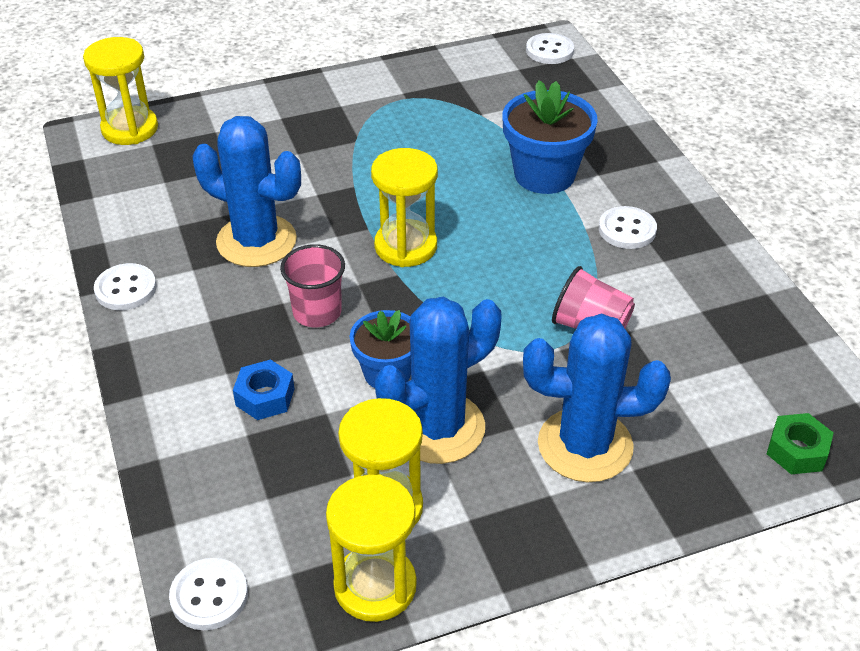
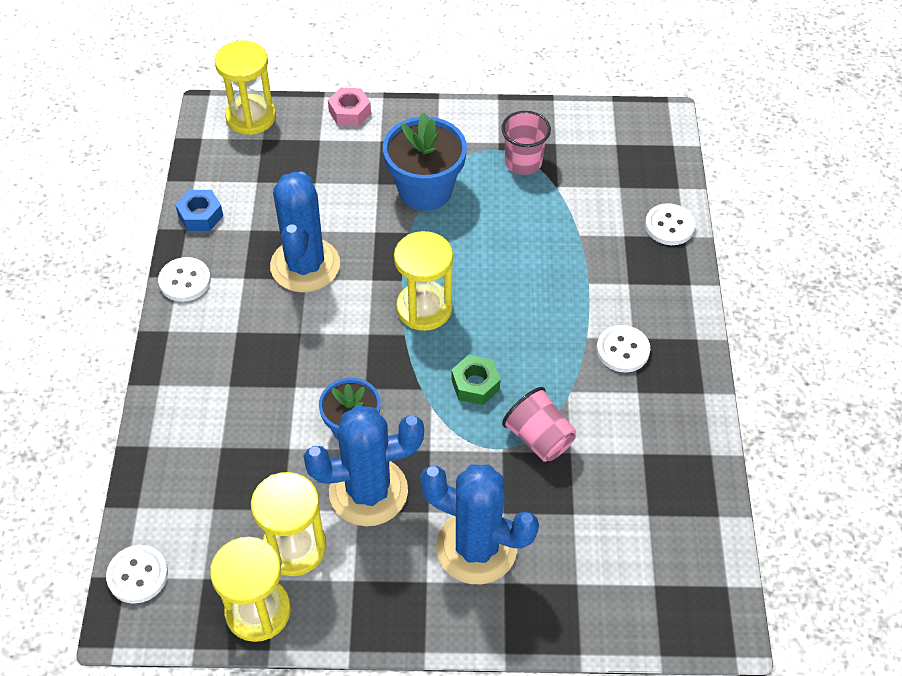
camera: 20 degrees right, 10 degrees up
(236, 102) = (350, 112): none -> pink nut
(256, 241) = (305, 265): blue cactus -> blue cactus turned 45 degrees clockwise
(265, 397) = (248, 418): blue nut -> blue nut (200, 215)
(317, 312) = (323, 351): pink cup -> pink cup (523, 162)
(544, 175) = (580, 269): blue flower pot -> blue flower pot (425, 190)
(549, 50) = (656, 131): white button -> white button (669, 226)
(797, 451) = (648, 613): green nut -> green nut (475, 384)

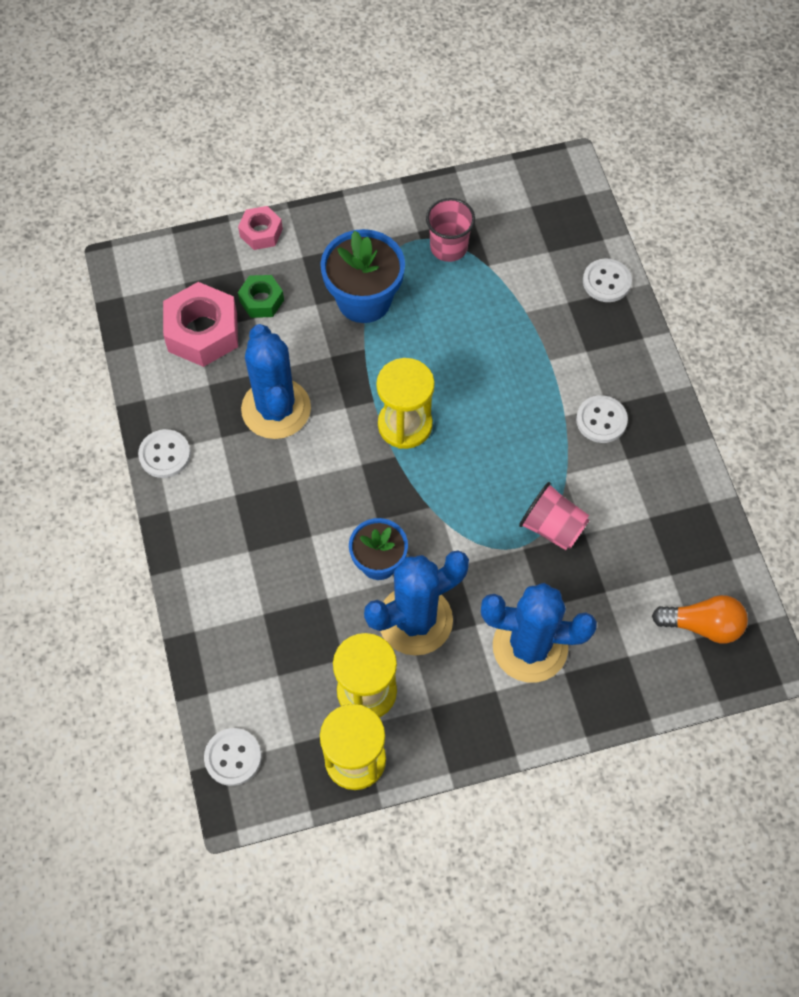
camera: 15 degrees left, 10 degrees up
(200, 215) = (154, 381): blue nut -> none
(251, 117) = (164, 261): yellow hourglass -> none
(262, 184) = (203, 332): none -> pink nut
(475, 384) = (477, 490): green nut -> green nut (261, 300)
(666, 573) = (702, 625): none -> orange light bulb

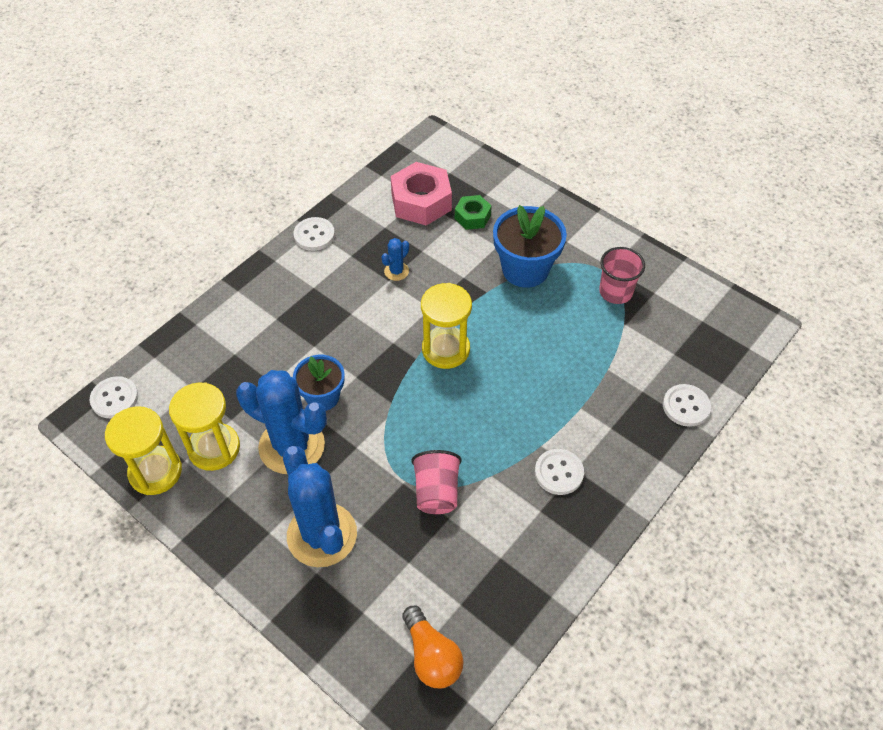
camera: 55 degrees right, 10 degrees down
(261, 232) = (524, 187): pink nut -> none
(276, 409) = (396, 271): blue cactus -> blue cactus, size x0.43

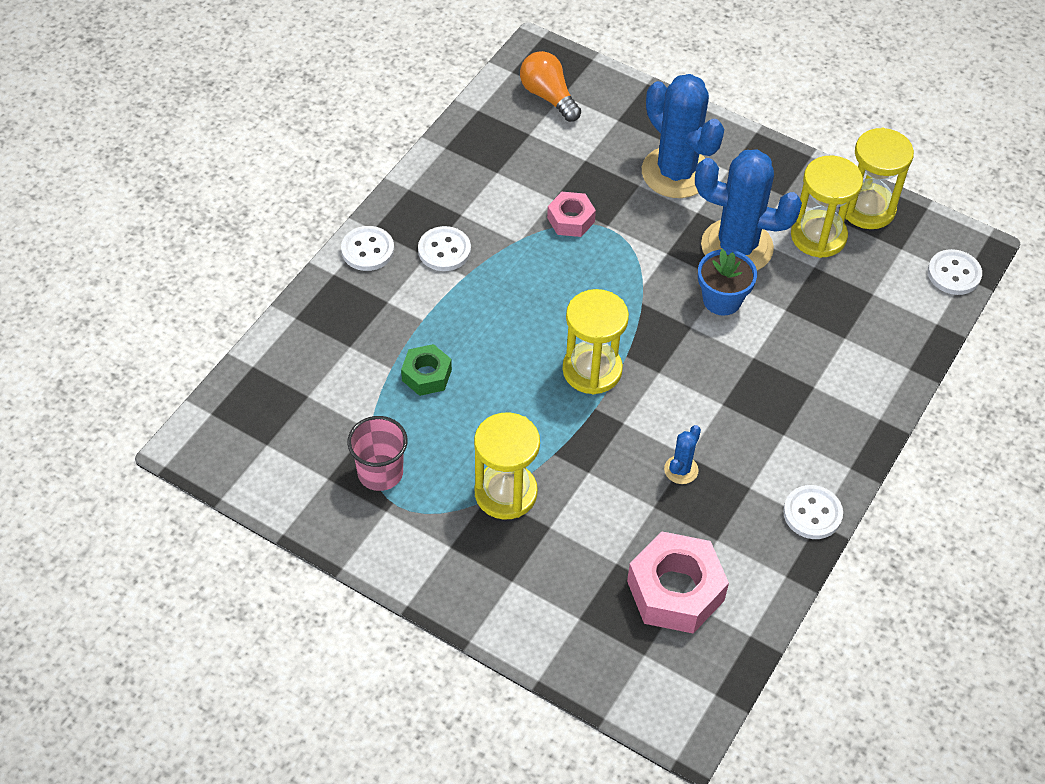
camera: 170 degrees right, 0 degrees up
(436, 492) = (571, 220): pink cup -> pink nut
(472, 217) = (593, 572): green nut -> green nut (426, 375)
(525, 269) = (505, 493): blue flower pot -> yellow hourglass
(686, 406) = (299, 334): white button -> white button (367, 250)

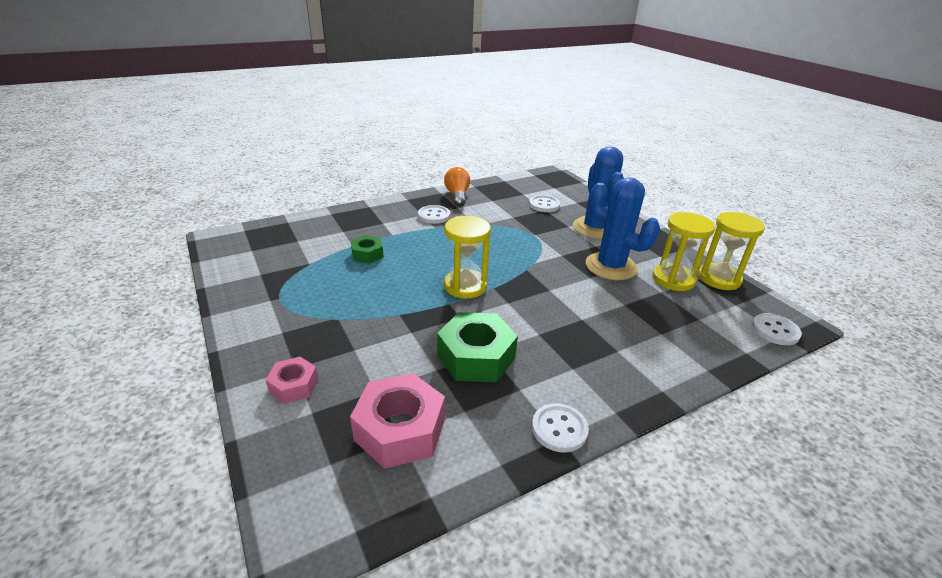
camera: 30 degrees right, 20 degrees down
(367, 250) = (395, 204): white button -> white button (544, 205)
(380, 473) = (290, 283): pink cup -> none
(505, 493) = (347, 320): yellow hourglass -> none
(548, 96) = (545, 186): orange light bulb -> orange light bulb (457, 196)
(571, 220) = (515, 226): pink nut -> pink nut (294, 386)
(681, 470) = (476, 357): blue cactus -> green nut
(722, 300) = (581, 285): blue flower pot -> none

